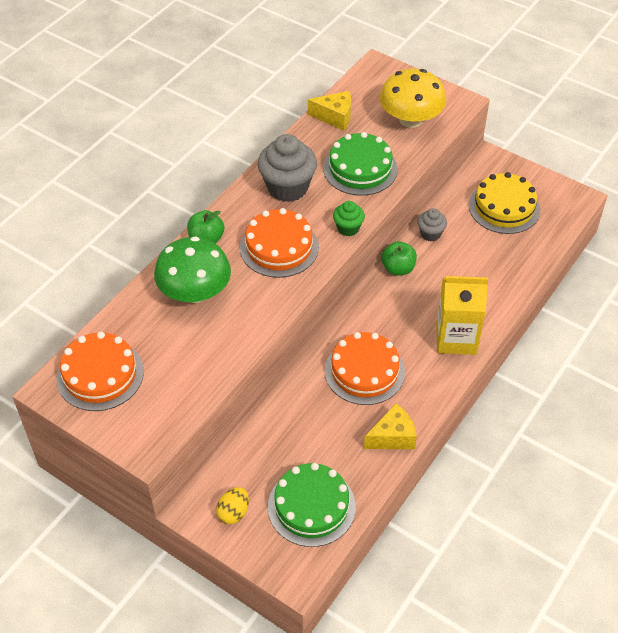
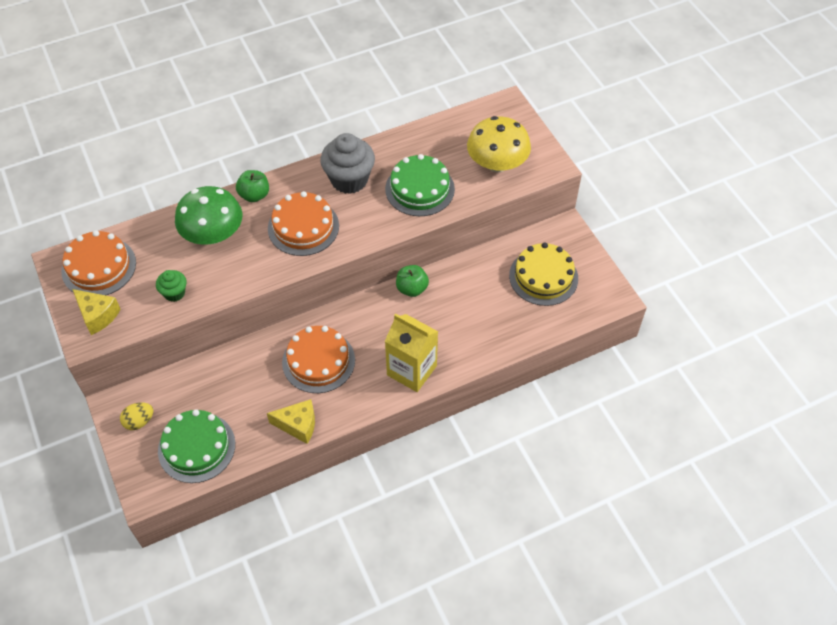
camera: 30 degrees right, 5 degrees up
(335, 117) = (435, 135): yellow cheese -> yellow cheese (98, 316)
(348, 228) = (369, 236): green cupcake -> green cupcake (174, 293)
(430, 234) = (462, 271): grey cupcake -> none

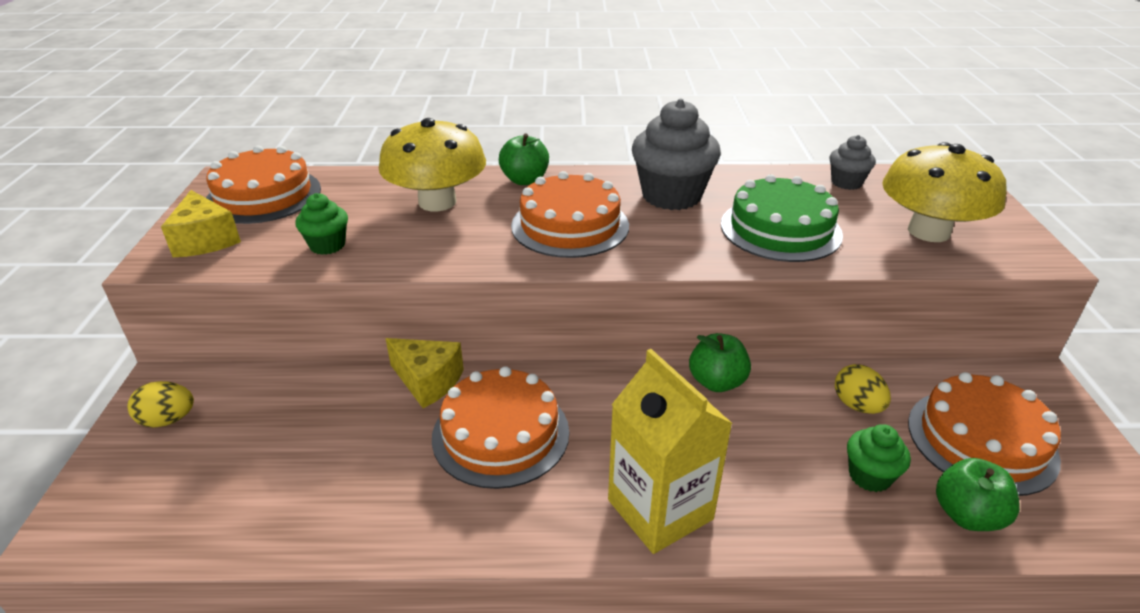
camera: 25 degrees right, 20 degrees down
(196, 447) = (208, 493): green cake -> none
(213, 234) = (437, 202): green mushroom -> yellow mushroom
(298, 425) = (396, 525): yellow cheese -> yellow cheese (428, 381)
(445, 132) = (846, 182): none -> grey cupcake
(484, 277) = (857, 405): none -> yellow egg
(498, 316) = (869, 476): none -> green cupcake
(541, 321) = (967, 515): none -> green apple
(543, 277) = (981, 440): yellow cake -> orange cake

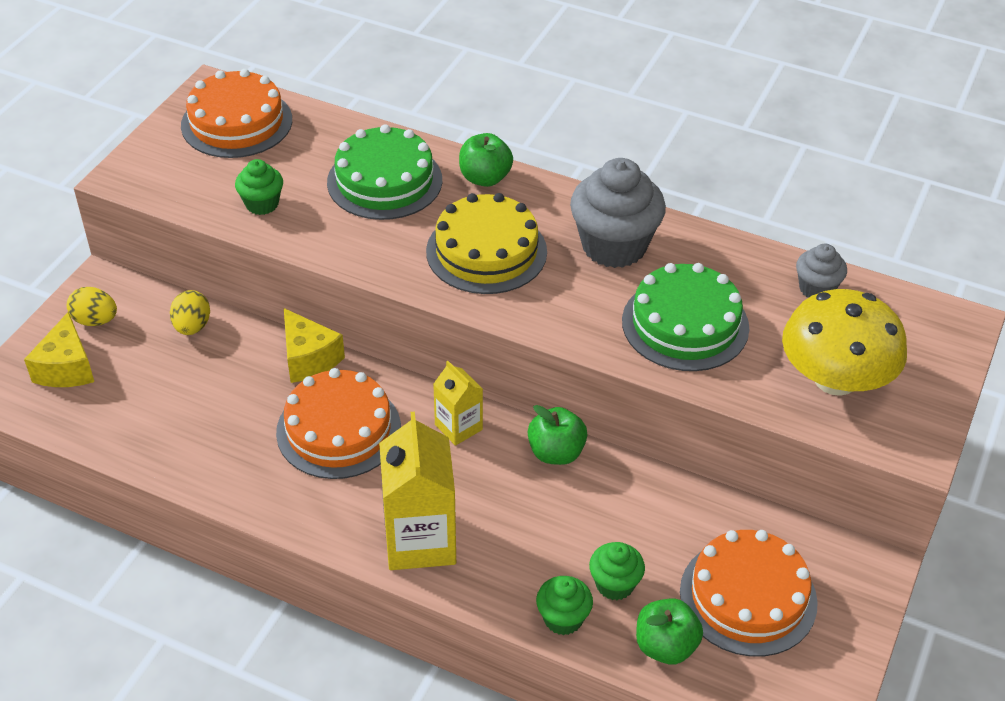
camera: 25 degrees right, 10 degrees up
(205, 240) = (167, 164): yellow cheese -> yellow cheese (66, 368)
(437, 202) = (384, 181): yellow mushroom -> green cake
(570, 225) = (486, 251): orange cake -> yellow cake
(614, 391) = (458, 427): none -> yellow carton
(857, 405) = (665, 523): yellow egg -> yellow egg (192, 327)
(857, 529) = (563, 619): none -> green cupcake

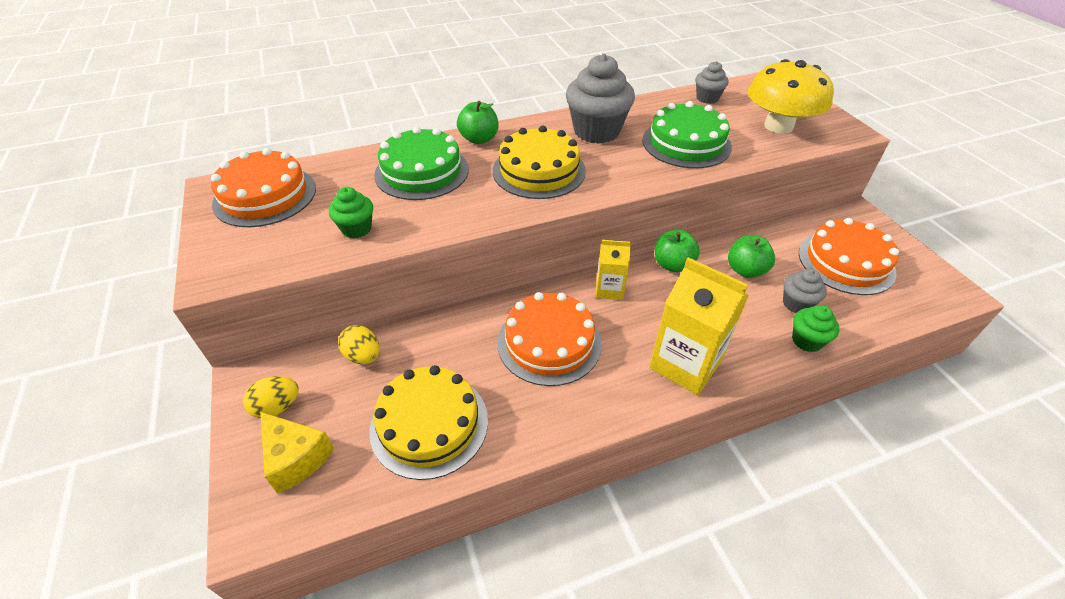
camera: 45 degrees left, 0 degrees up
(171, 417) = (429, 424): none -> yellow cake
(308, 358) = (471, 317): yellow cheese -> none
(614, 584) = (796, 304): green cupcake -> grey cupcake
(665, 646) = (860, 313): green apple -> green apple (745, 270)

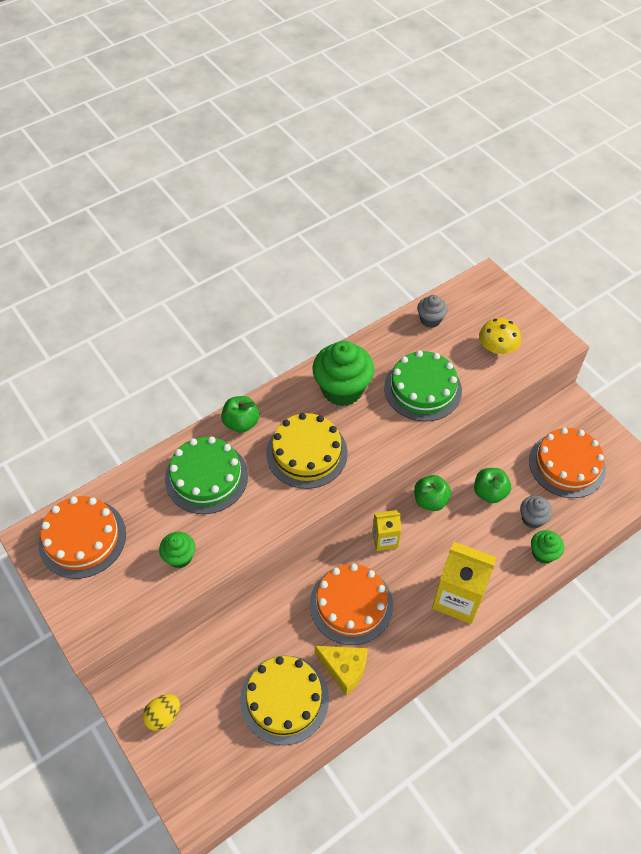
camera: 15 degrees left, 10 degrees up
(296, 458) = (198, 752): yellow cheese -> yellow cheese (344, 669)
(363, 356) = (210, 654): yellow egg -> none
(596, 131) = (342, 389): grey cupcake -> green cupcake
(778, 126) = (497, 348): yellow mushroom -> yellow mushroom, size x0.60

